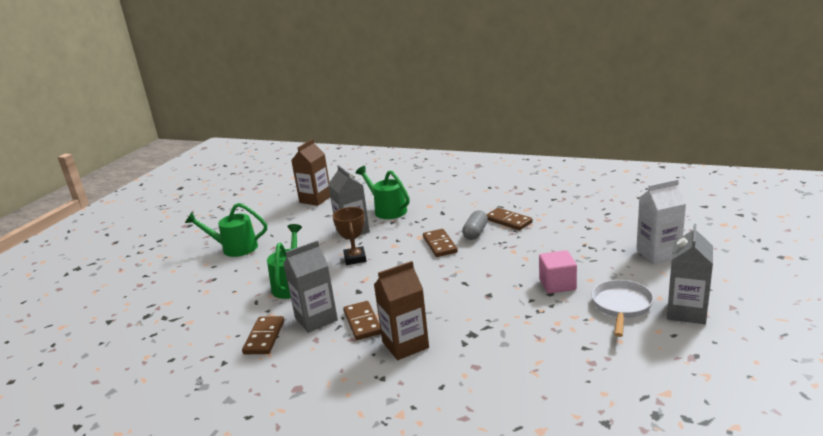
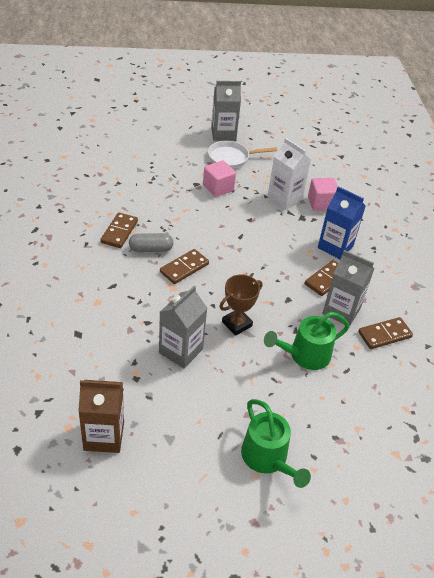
camera: 125 degrees left, 20 degrees up
(387, 210) = (119, 337): green watering can -> none
(405, 345) = (335, 247): brown carton -> blue carton
(491, 359) = (321, 203): none -> pink cube
(658, 254) = (152, 146): white carton -> white carton (284, 198)

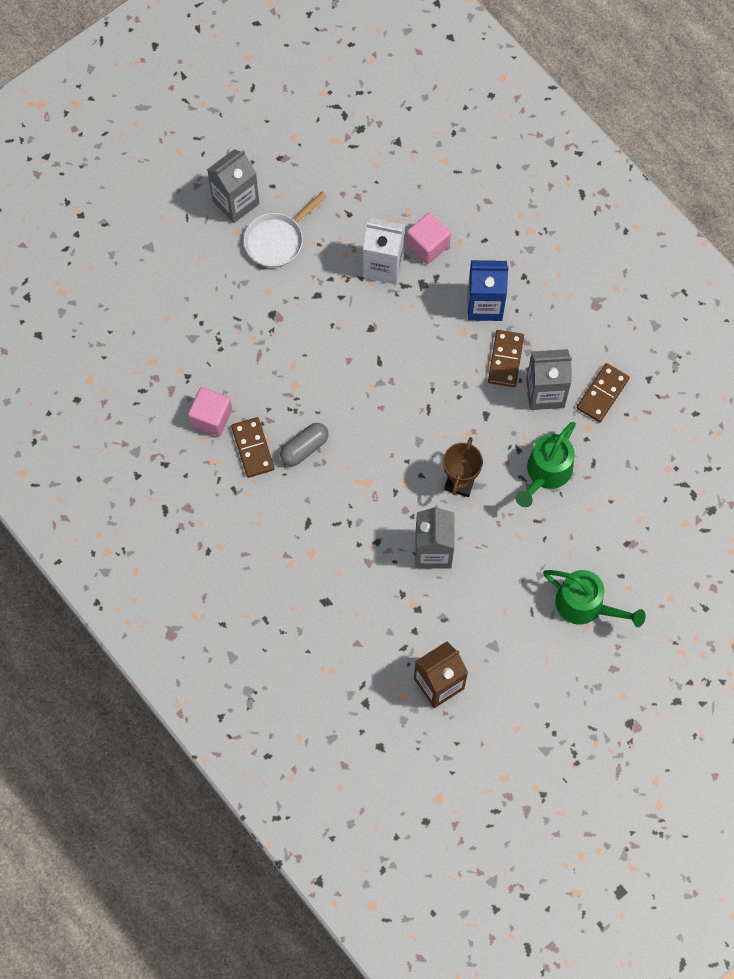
camera: 30 degrees left, 25 degrees up
(184, 268) = (357, 449): brown domino -> none
(218, 188) = (301, 303): pink cube -> pink cube (211, 417)

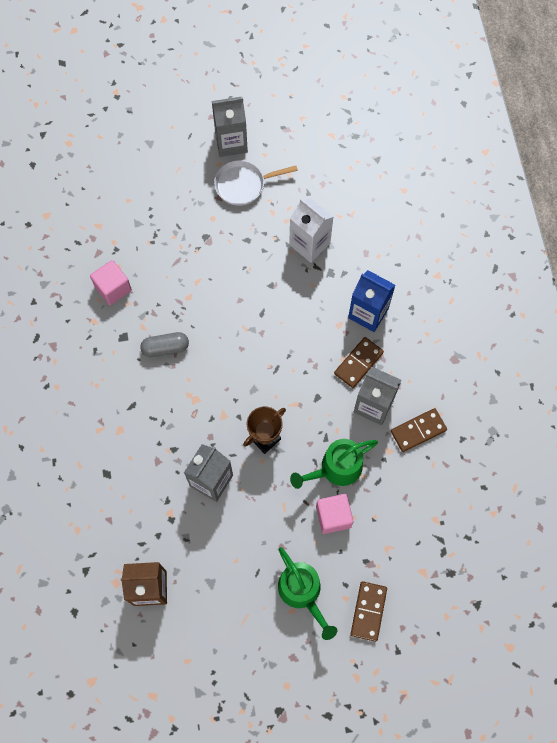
camera: 30 degrees right, 0 degrees up
(253, 448) = (128, 327): brown domino -> brown domino (368, 611)
(427, 245) = (352, 246): pink cube -> pink cube (333, 516)

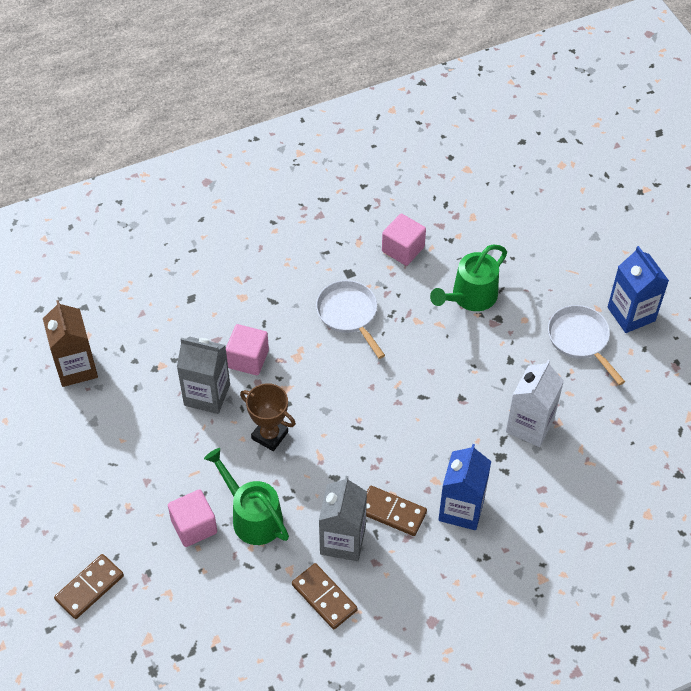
camera: 75 degrees right, 15 degrees down
(165, 348) = (349, 314): grey capsule -> white pan
(185, 439) = (248, 359): none -> pink cube
(231, 142) = (631, 314): grey carton -> blue carton
(302, 592) = (99, 514): green watering can -> green watering can (470, 297)
(368, 611) = (89, 588): brown domino -> brown domino turned 45 degrees counterclockwise

